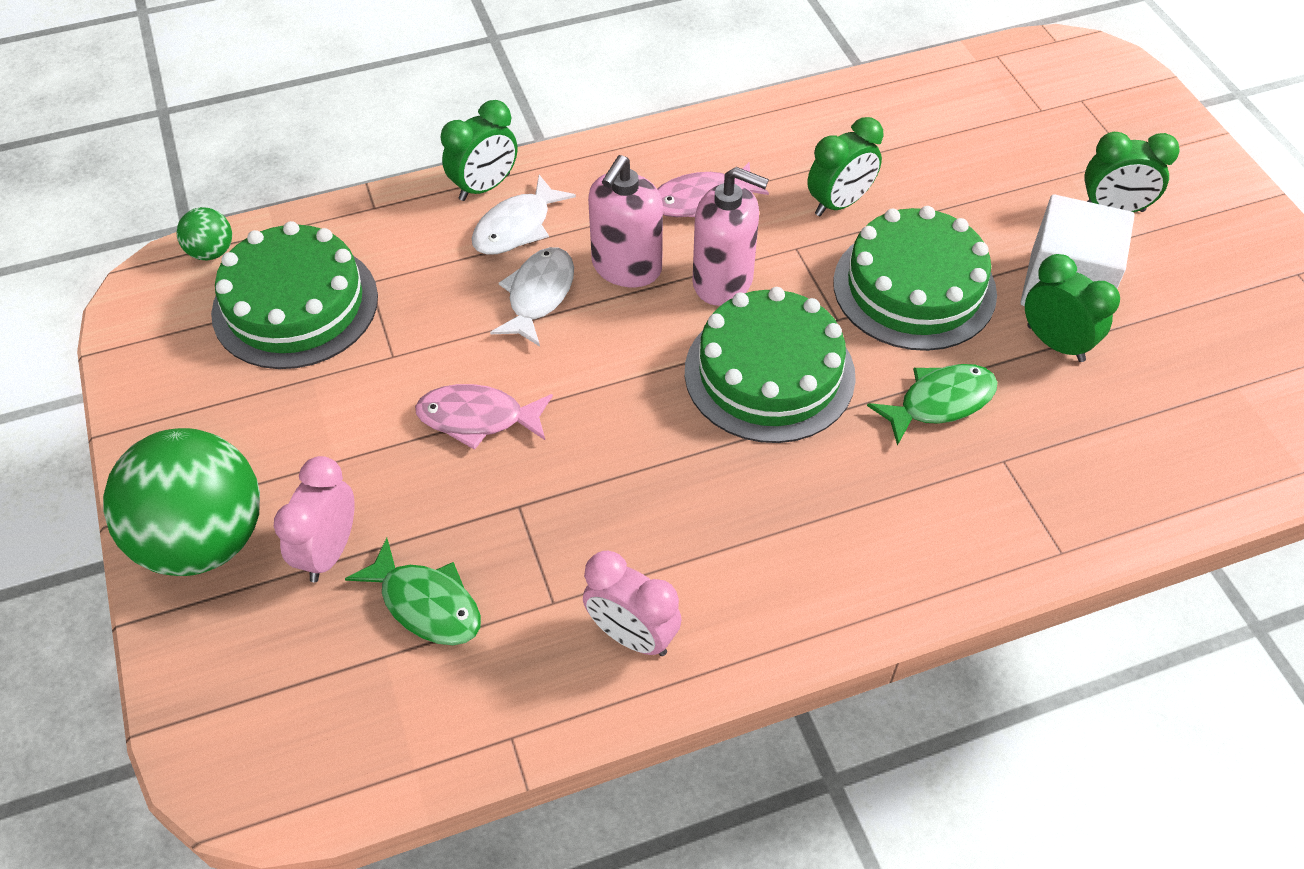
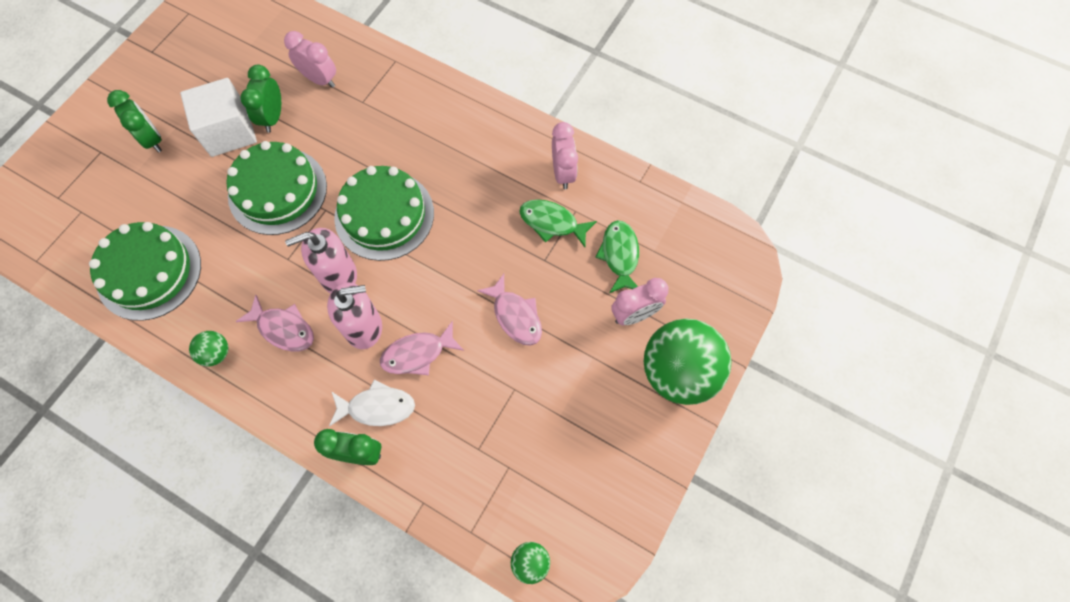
camera: 130 degrees left, 15 degrees up
(295, 305) = (525, 472): green cake -> green cake (149, 272)
(538, 295) = (417, 353): white fish -> pink fish
(723, 281) = (338, 275): pink soap dispenser -> pink soap dispenser turned 90 degrees counterclockwise
(728, 137) = (216, 353): none -> green ball
(839, 203) = (236, 260): green clock -> none
(940, 402) = (347, 140): green fish -> green fish (552, 223)
(1092, 433) = (320, 79): none -> pink clock

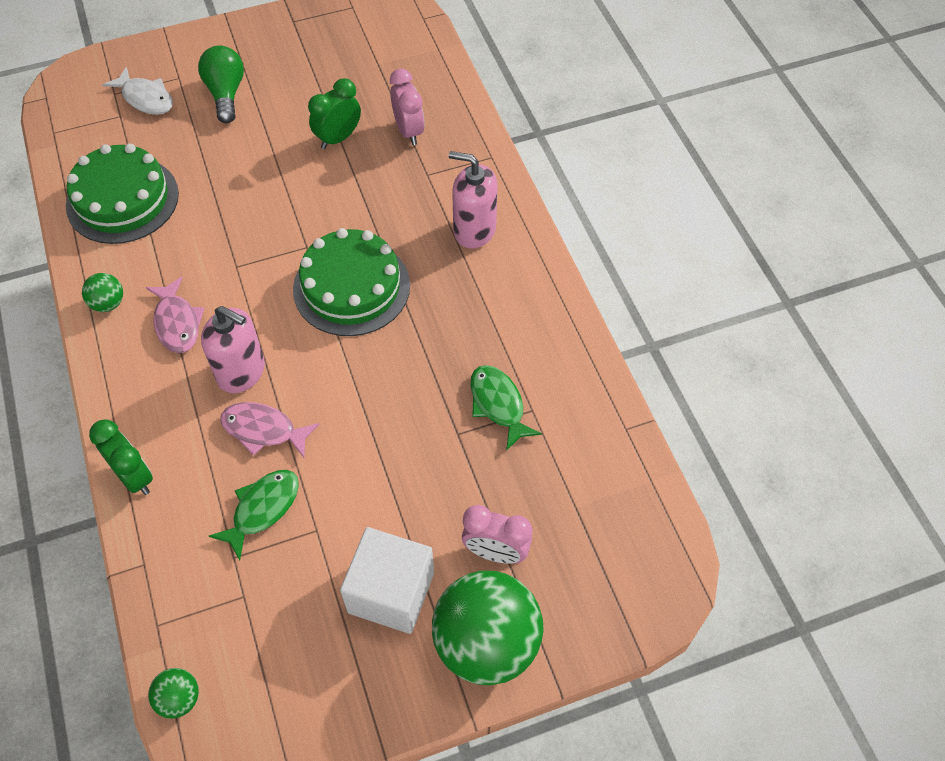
camera: 40 degrees right, 10 degrees down
(152, 139) = (226, 94): green clock -> green light bulb
(229, 131) = (291, 127): white cube -> white cube (391, 592)
(277, 191) = (283, 203): green cake -> none
(338, 275) = (263, 311): pink soap dispenser -> pink soap dispenser (474, 230)
(377, 407) = (186, 449): white fish -> white fish (145, 98)
(515, 316) = (381, 464): pink fish -> none
(563, 173) = (554, 366): pink clock -> none
(619, 255) = (536, 484): green fish -> green fish (262, 509)

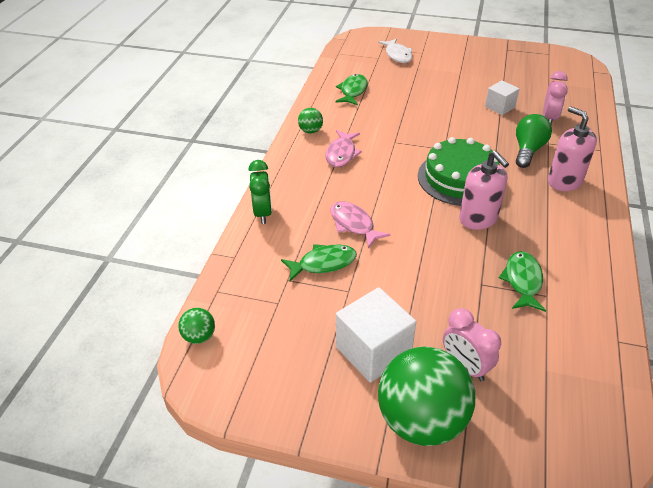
camera: 35 degrees right, 15 degrees down
(122, 200) = (353, 91): green cake -> green fish
(226, 94) = (444, 67): green light bulb -> green light bulb (528, 150)
(241, 372) = (361, 191): pink soap dispenser -> pink soap dispenser (478, 219)
(338, 138) = (499, 107): green clock -> white cube

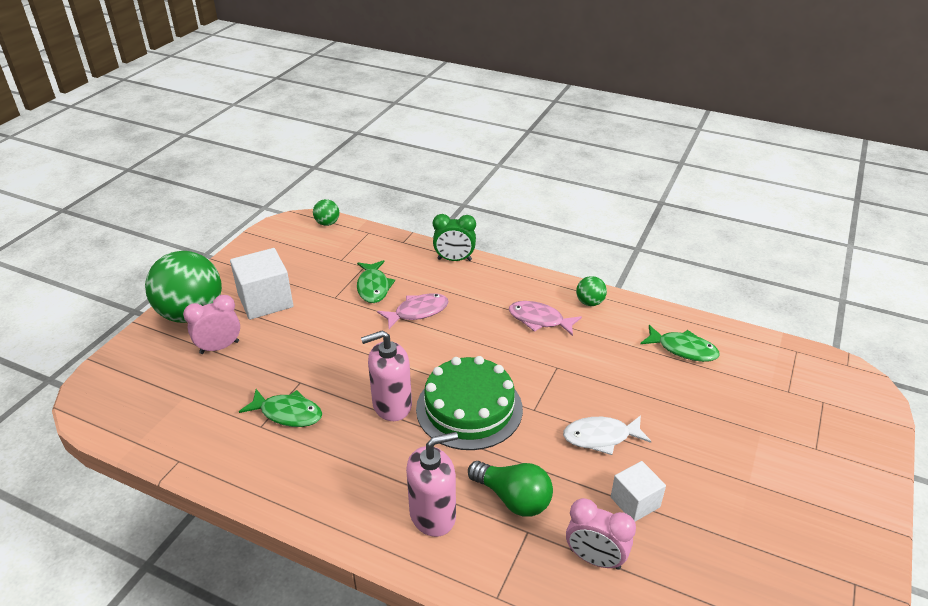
camera: 100 degrees right, 5 degrees down
(397, 55) = (800, 415): white fish -> white fish (601, 437)

